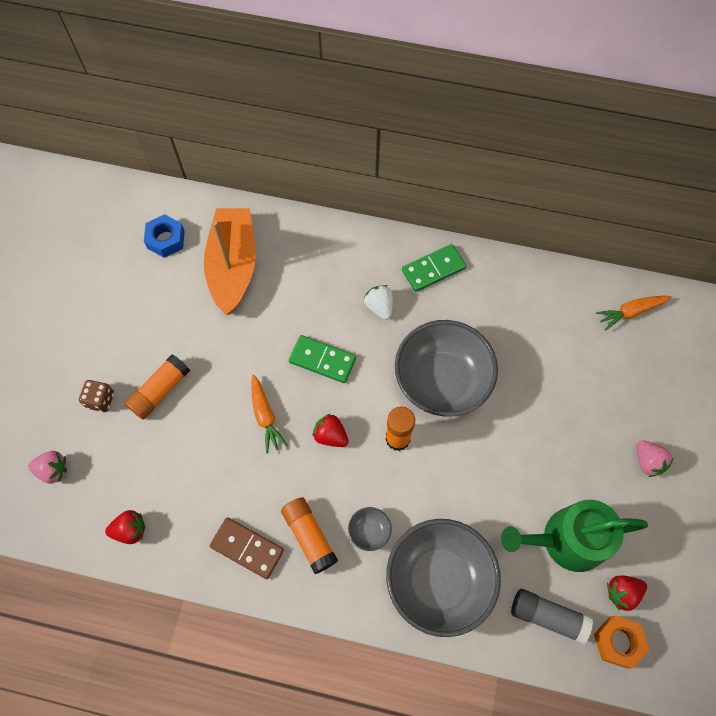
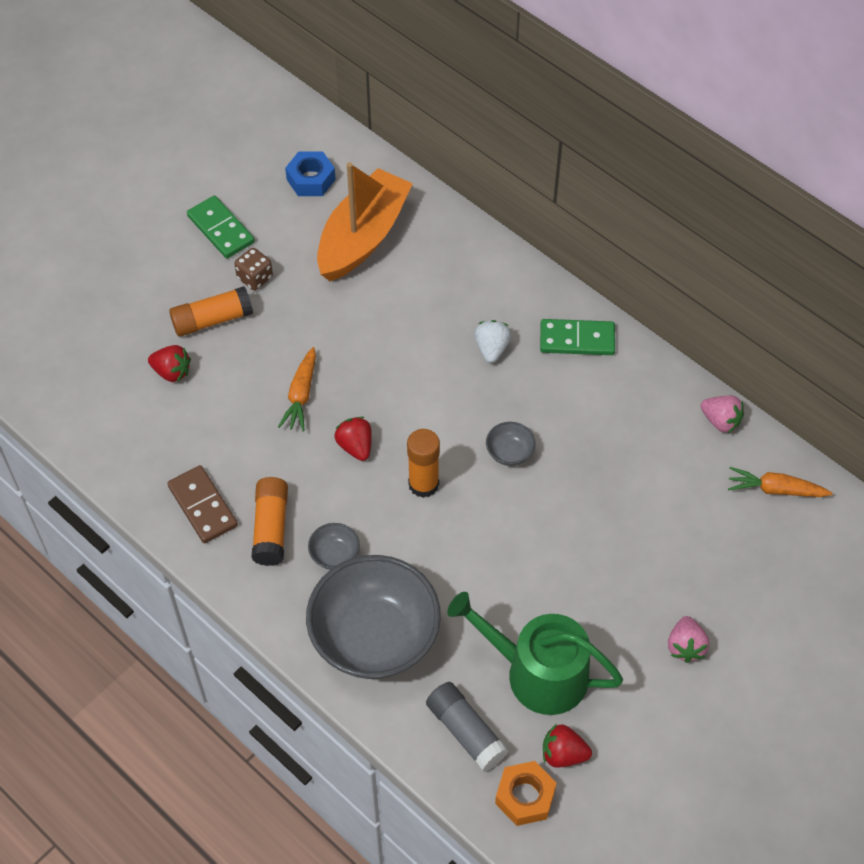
camera: 30 degrees right, 10 degrees down
(53, 470) = (65, 341): pink strawberry -> pink strawberry (720, 421)
(100, 400) = (149, 300): brown dice -> brown dice (255, 278)
(130, 530) = (102, 431): red strawberry -> red strawberry (172, 372)
(322, 360) = (395, 371): green domino -> green domino (221, 229)
(442, 381) = (509, 453): grey bowl -> grey bowl, size x0.40

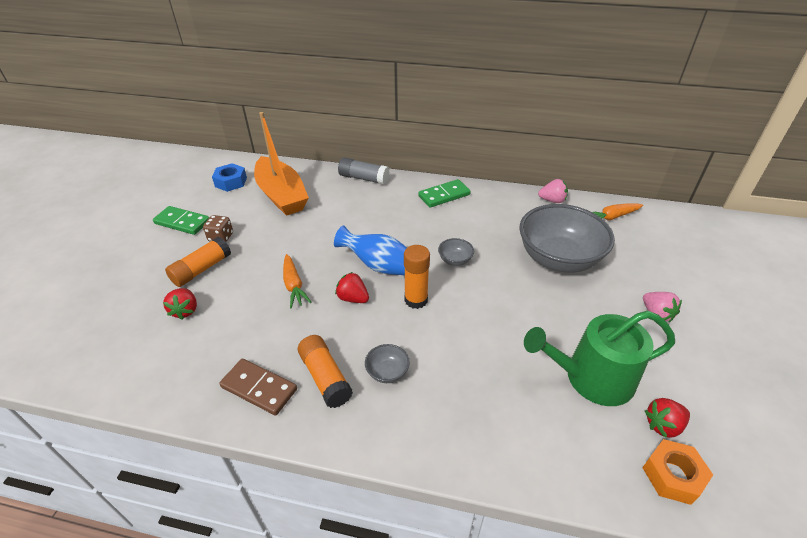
camera: 30 degrees left, 15 degrees down
(172, 372) = (185, 310): red strawberry -> red strawberry turned 90 degrees clockwise
(363, 237) = (281, 195): orange boat -> orange boat turned 150 degrees clockwise
(374, 637) = (461, 415): grey bowl -> grey bowl (558, 259)
(413, 415) = (379, 266): none -> blue vase
(466, 731) = (586, 449): grey glue stick -> grey glue stick (364, 178)
(491, 348) = (400, 216): white strawberry -> none

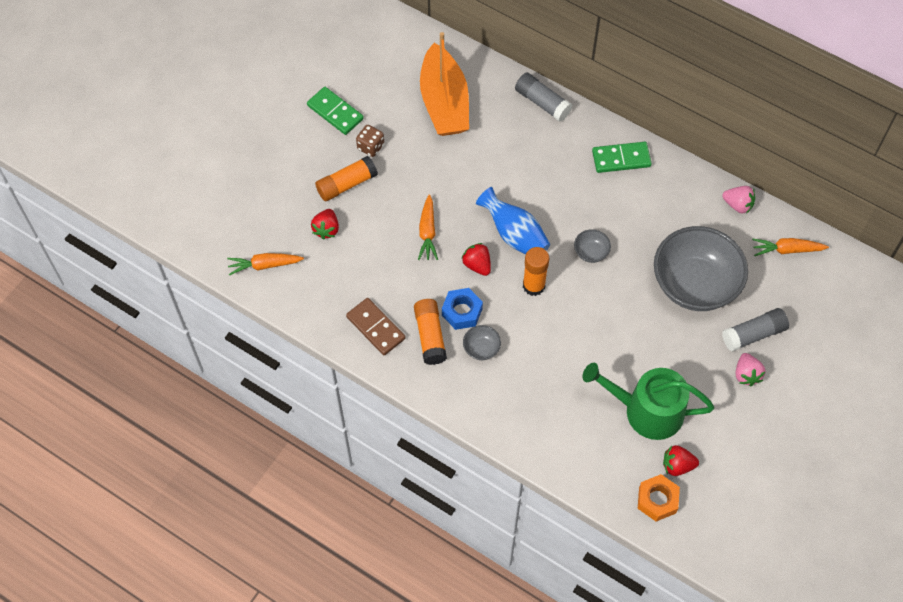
camera: 20 degrees right, 20 degrees up
(113, 363) = (264, 265): none -> orange carrot
(231, 182) = (394, 63): blue nut -> blue nut (462, 312)
(635, 281) = (753, 334): none -> grey glue stick

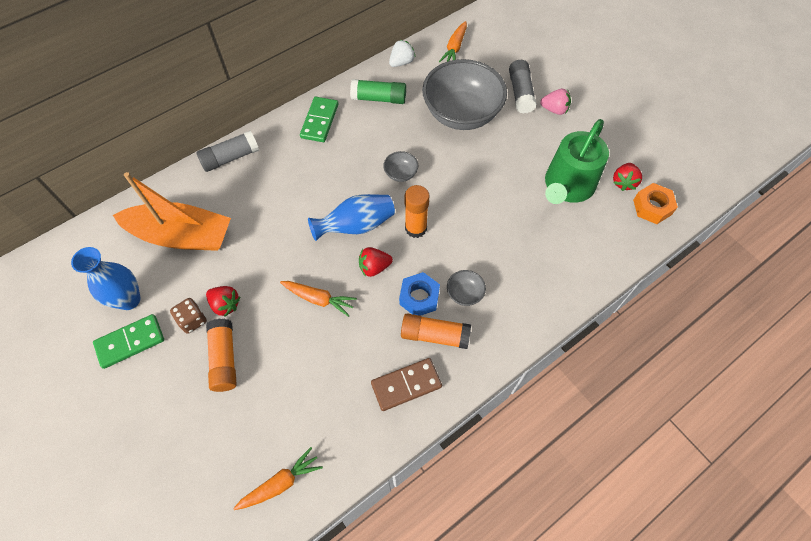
camera: 70 degrees left, 0 degrees up
(264, 265) = (281, 483): orange carrot -> orange carrot turned 135 degrees counterclockwise
(326, 229) = (268, 398): red strawberry -> red strawberry (225, 305)
(370, 93) = (129, 300): none -> blue vase
(676, 201) = (379, 98): none -> green glue stick
(738, 205) = (401, 62): pink strawberry -> white strawberry

